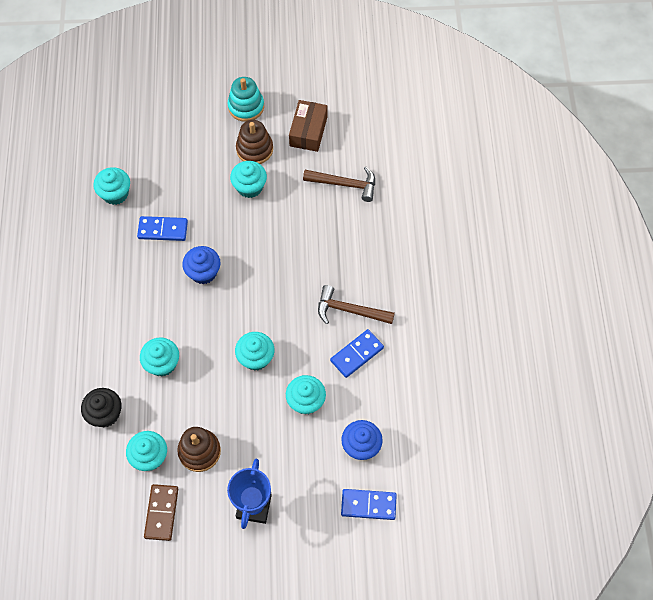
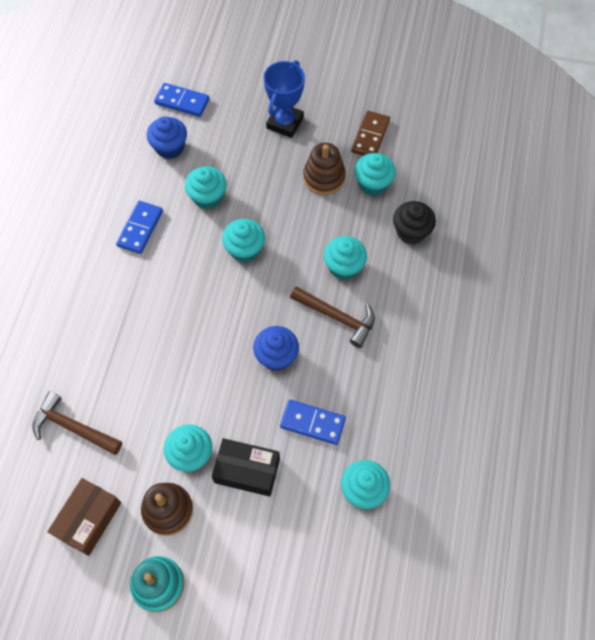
camera: 165 degrees left, 0 degrees up
(205, 186) = (247, 470): none -> black box
(349, 310) = (130, 274): brown hammer -> brown hammer (337, 317)
(356, 354) = (140, 228): blue domino -> blue domino turned 45 degrees counterclockwise

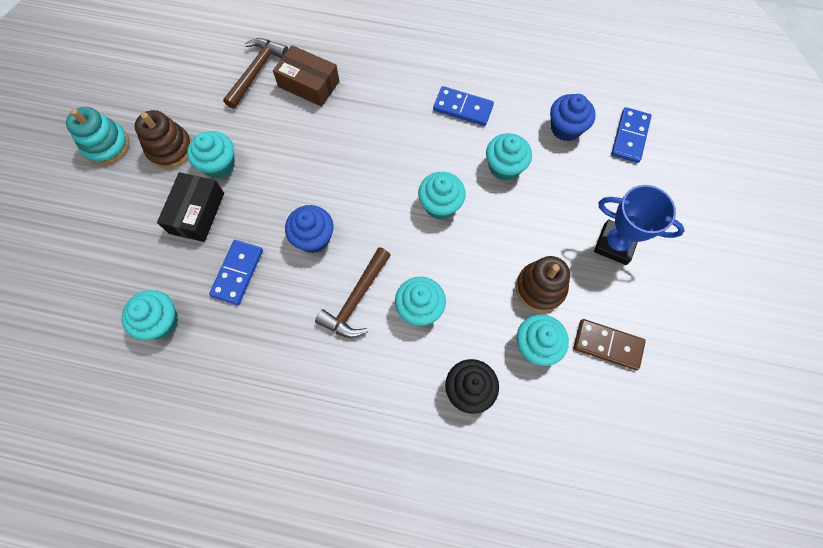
camera: 90 degrees right, 5 degrees up
(88, 519) = (172, 90): brown box -> brown box (309, 84)

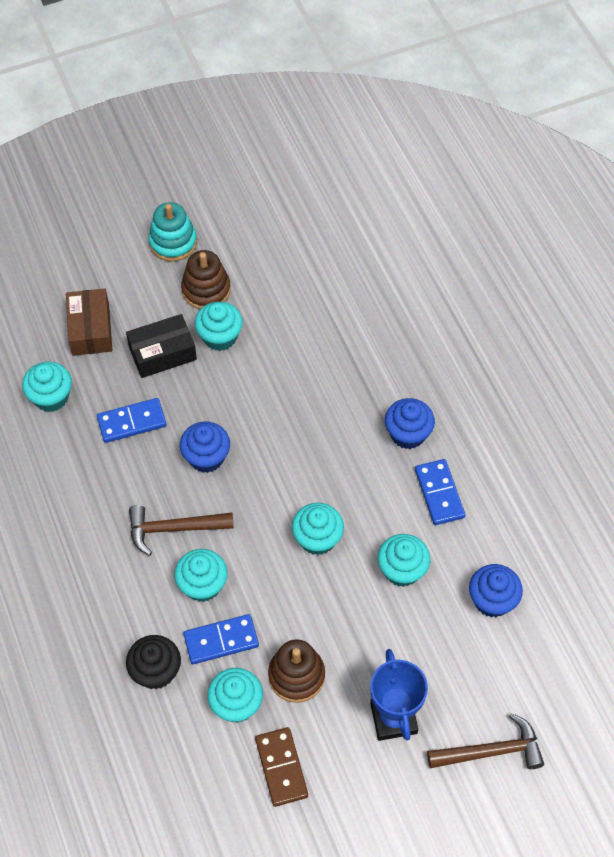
camera: 55 degrees right, 10 degrees down
(256, 71) = (336, 298): brown hammer -> brown hammer (491, 751)
(309, 84) = (358, 348): brown box -> brown box (90, 329)
(402, 97) = (408, 434): none -> blue cupcake
(630, 136) = (532, 667): blue domino -> blue domino (221, 640)

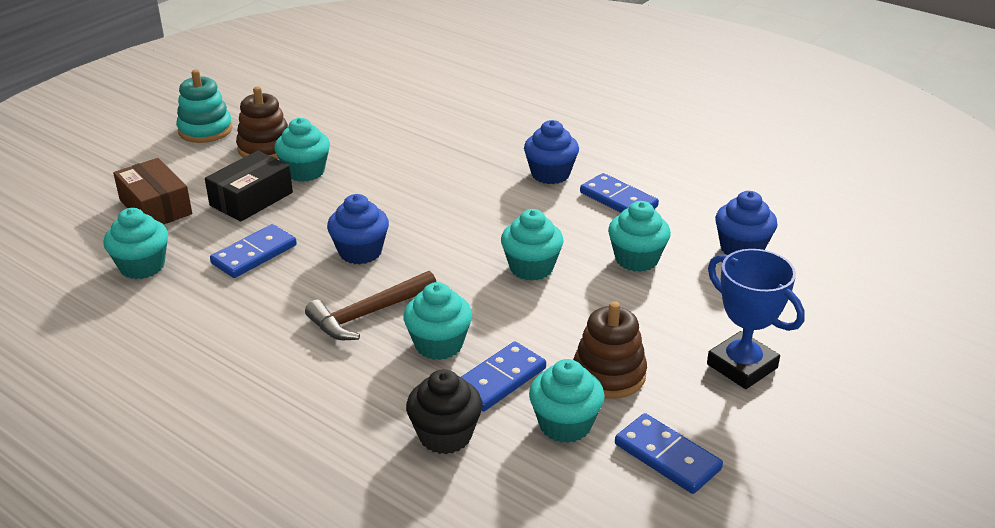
camera: 30 degrees left, 25 degrees down
(281, 767) = (667, 457): brown domino -> blue domino
(491, 751) = (861, 351): brown hammer -> none

